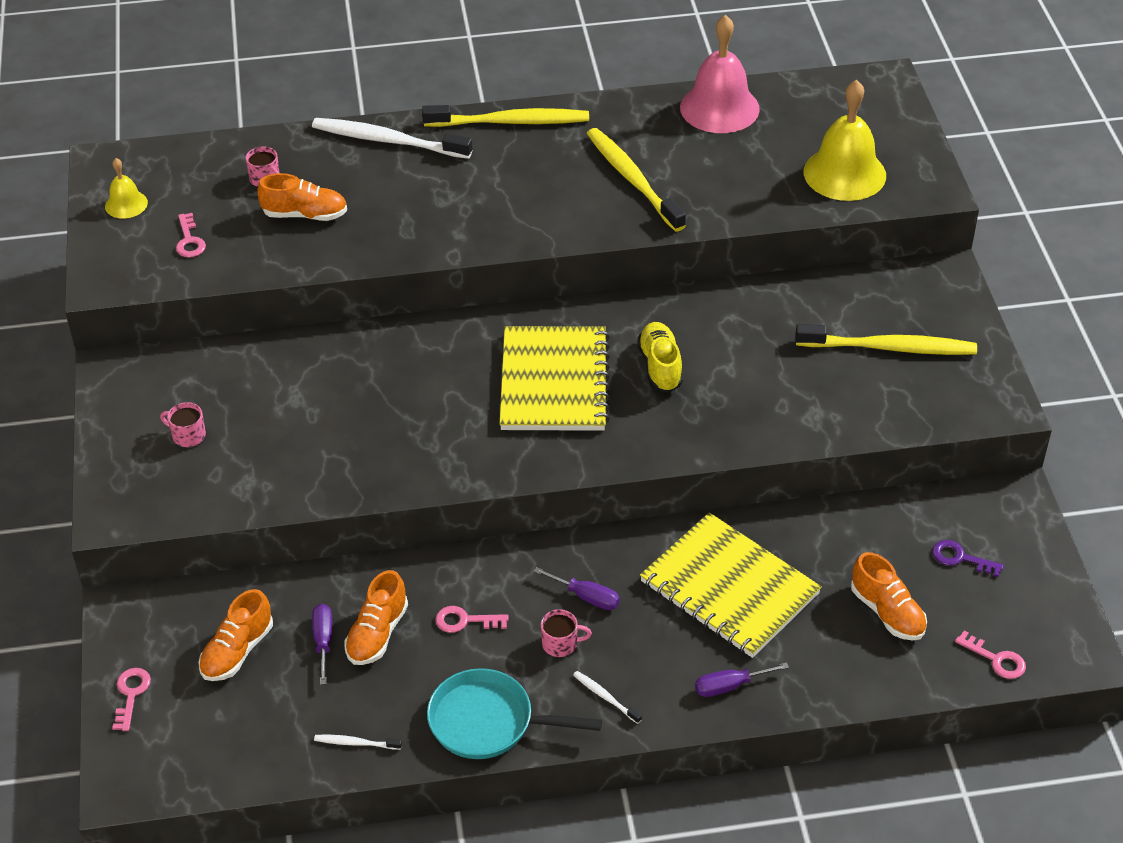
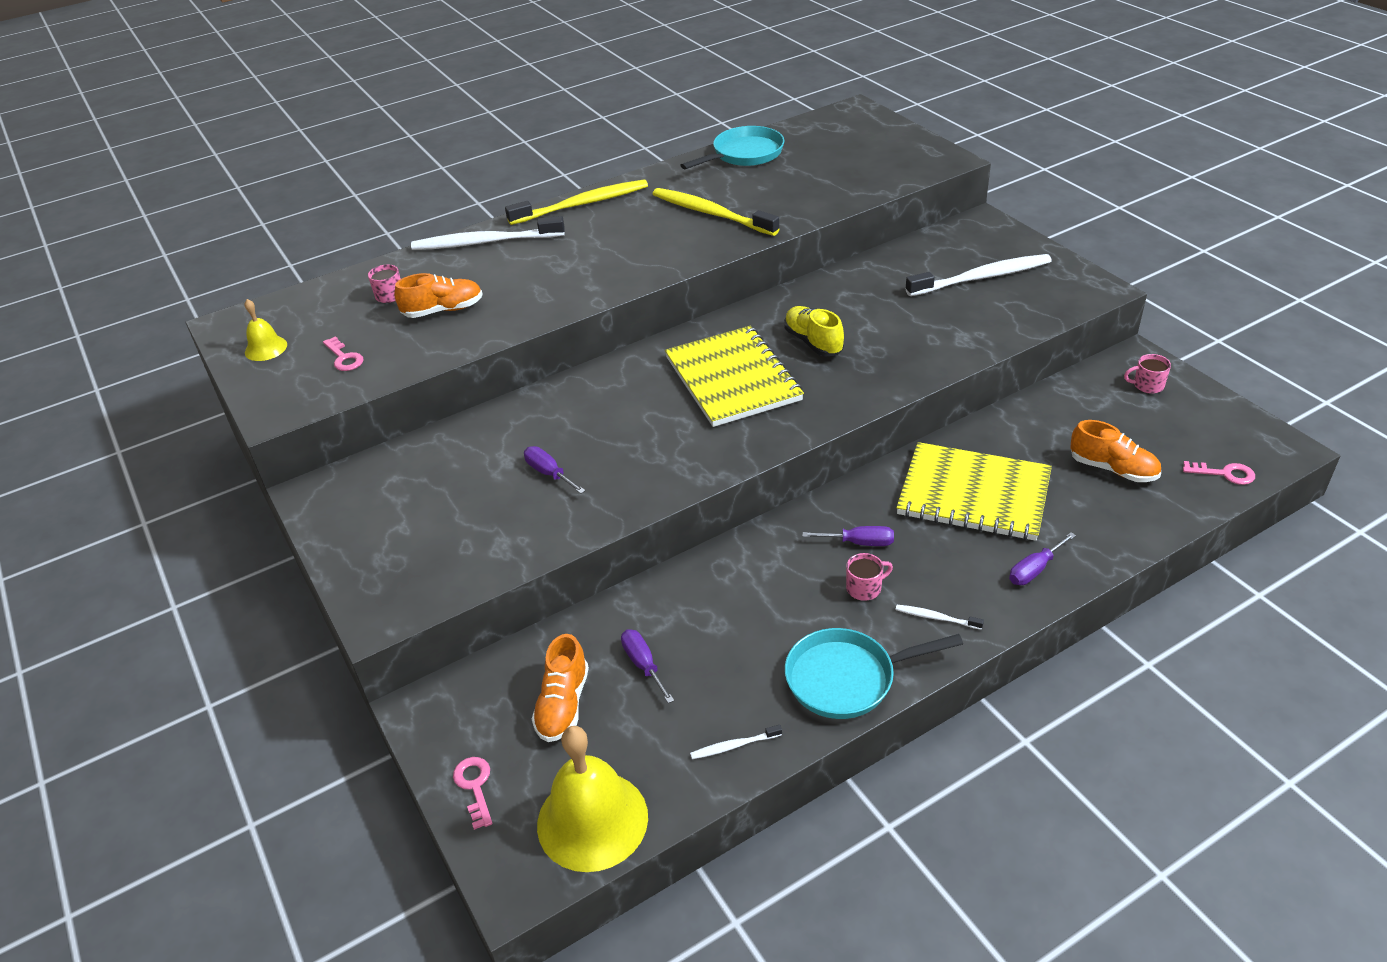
camera: 20 degrees left, 5 degrees down
(188, 435) = (419, 523): pink mug -> pink mug (1147, 385)
(325, 425) = (549, 473): none -> purple screwdriver
(377, 633) = (691, 639): orange shoe -> none
(465, 621) = (766, 599): pink key -> none
(719, 108) = (744, 154): pink bell -> turquoise pan
(844, 173) = (873, 167): yellow bell -> yellow bell (592, 820)
(889, 348) = (982, 277): yellow toothbrush -> white toothbrush
(960, 558) = (1134, 412): purple key -> none

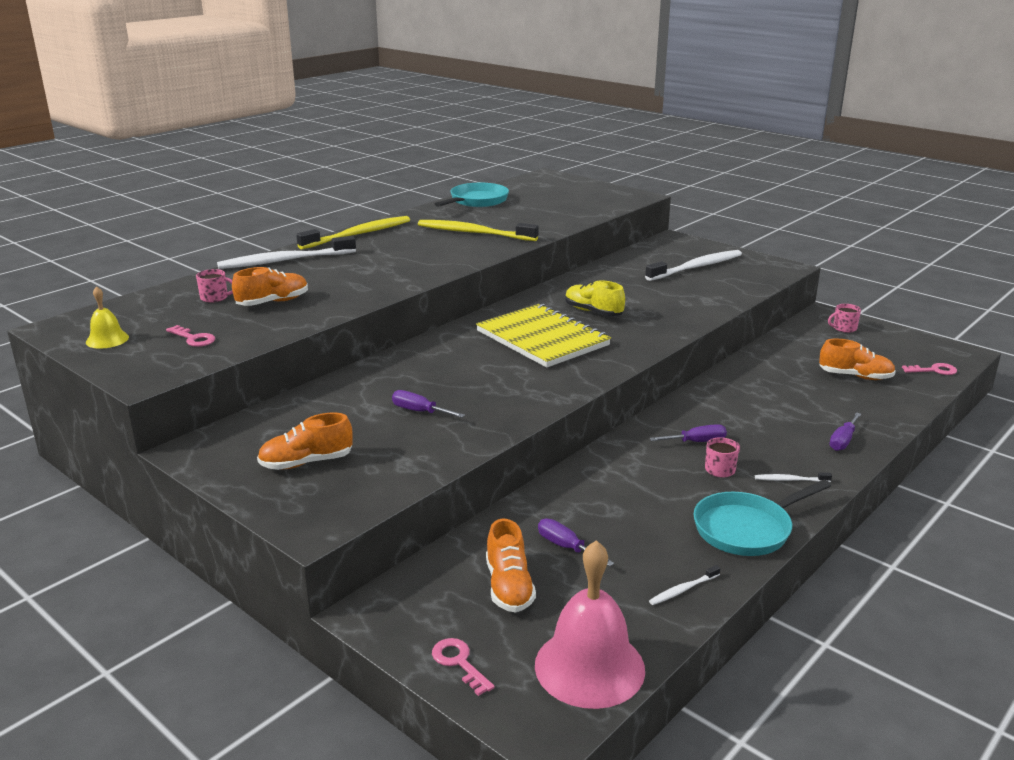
camera: 20 degrees left, 15 degrees down
(409, 528) = (306, 462): none -> orange shoe
(592, 820) = (589, 667): yellow bell -> pink bell
(973, 494) = (764, 402): yellow notebook -> none

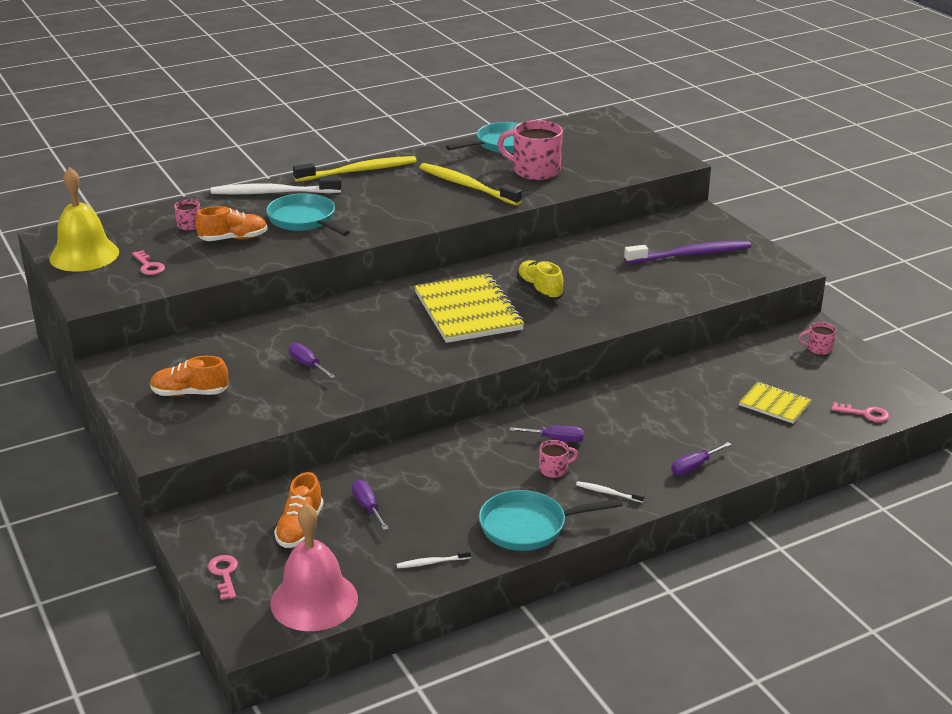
camera: 20 degrees right, 5 degrees up
(107, 339) = (84, 255): yellow bell -> yellow bell, size x1.97
(337, 277) = (304, 220): none -> turquoise pan
(525, 215) = (535, 171): none -> pink mug
(696, 267) = (690, 254): white toothbrush -> purple toothbrush
(855, 376) = (774, 404): orange shoe -> yellow notebook

